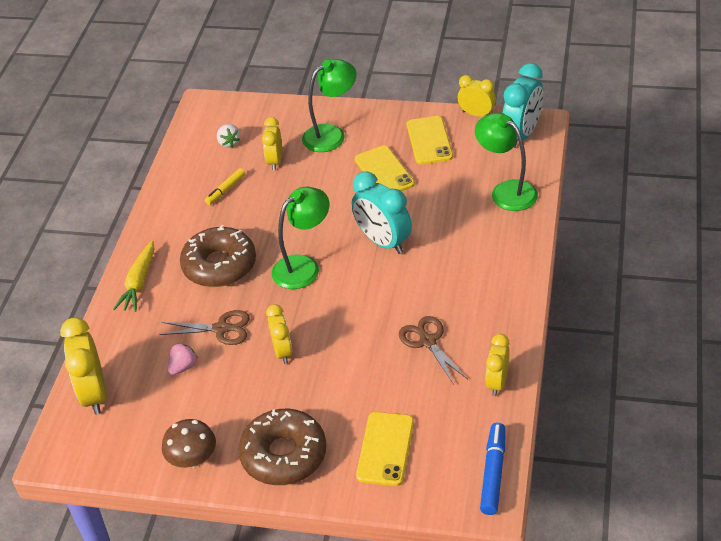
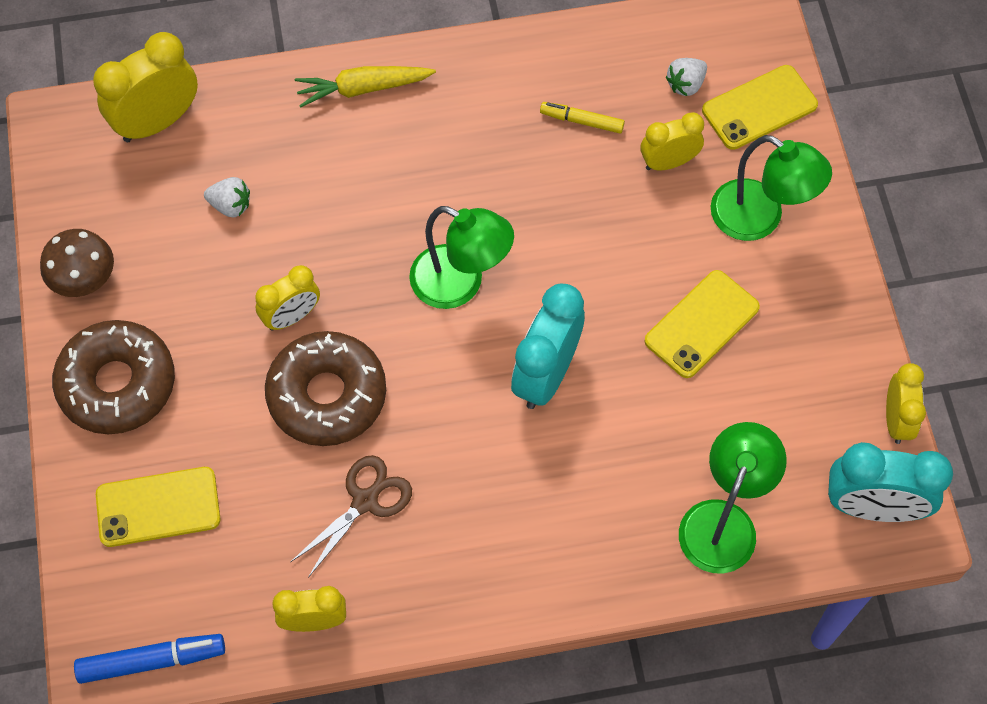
camera: 65 degrees right, 20 degrees up
(183, 367) = (230, 205): pink strawberry -> white strawberry
(219, 265) = (427, 174): brown donut -> brown donut (327, 395)
(221, 329) = (310, 224): brown scissors -> none
(429, 140) = (801, 367): yellow phone -> yellow phone (759, 108)

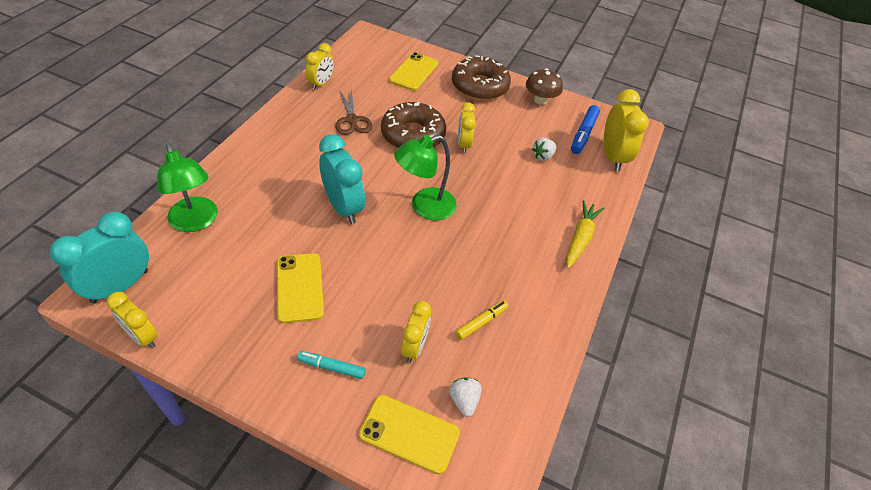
camera: 120 degrees right, 15 degrees down
(152, 661) = (356, 45): blue marker -> blue marker (583, 134)
(759, 108) = (409, 434): yellow phone -> yellow phone turned 75 degrees counterclockwise
(759, 218) = (331, 367): green lamp -> turquoise marker

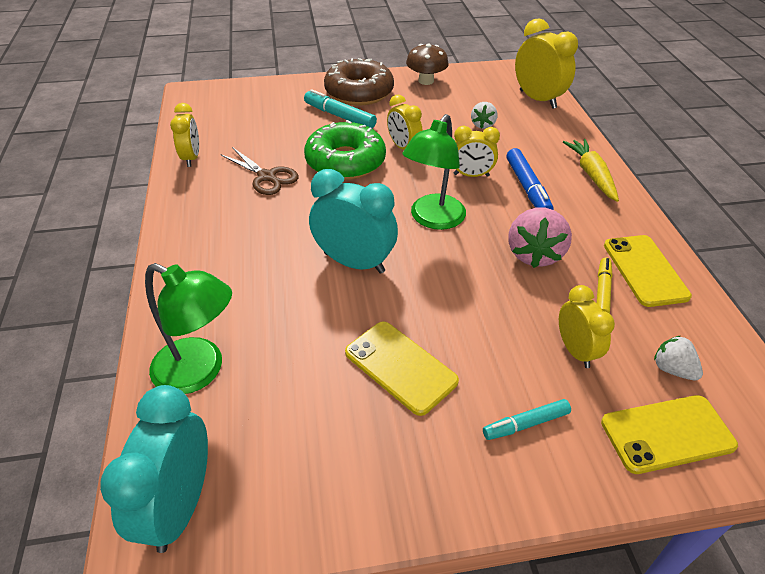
camera: 30 degrees left, 5 degrees down
(142, 336) = (278, 544): yellow clock -> yellow clock (471, 175)
(413, 135) = (345, 161): brown donut -> green donut
(414, 72) = (280, 106): yellow phone -> yellow phone (645, 270)
(445, 99) = (339, 116): none -> turquoise marker
(465, 270) = (534, 254): none -> pink strawberry
(583, 134) = (493, 92): blue marker -> blue marker (527, 188)

